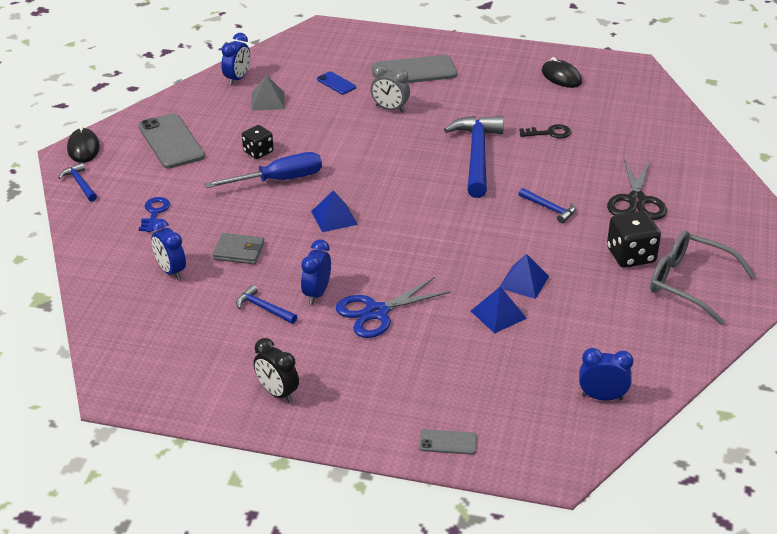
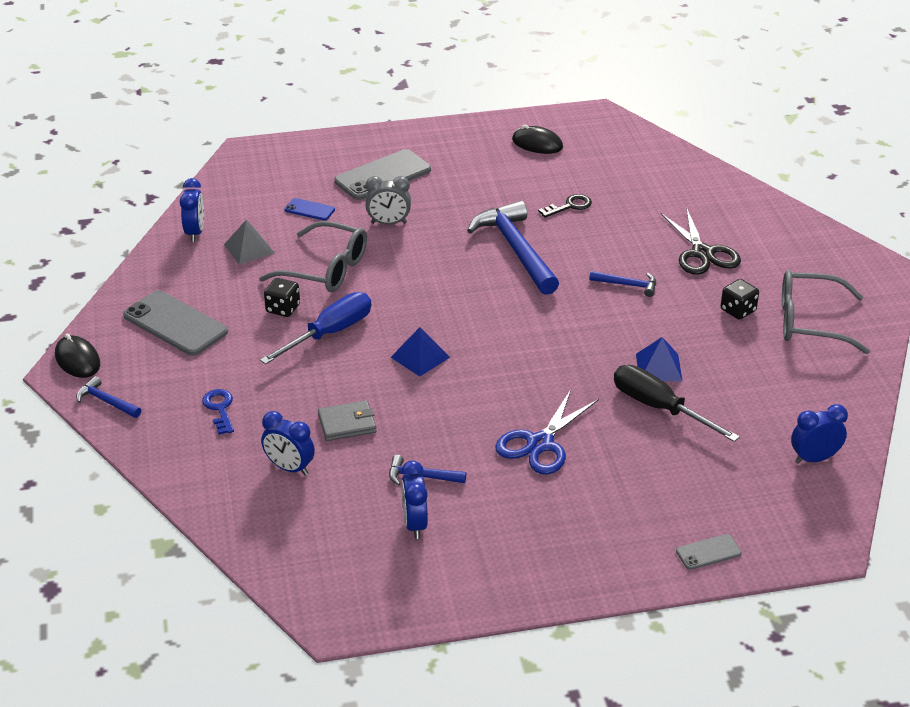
camera: 25 degrees left, 0 degrees up
(277, 393) = (505, 560): black clock -> none
(313, 131) = (326, 269): none -> grey glasses
(317, 293) = (464, 443): blue clock -> blue clock (415, 524)
(498, 314) = (659, 408): blue pyramid -> black screwdriver
(631, 255) = (738, 310): black dice -> black dice, size x0.64

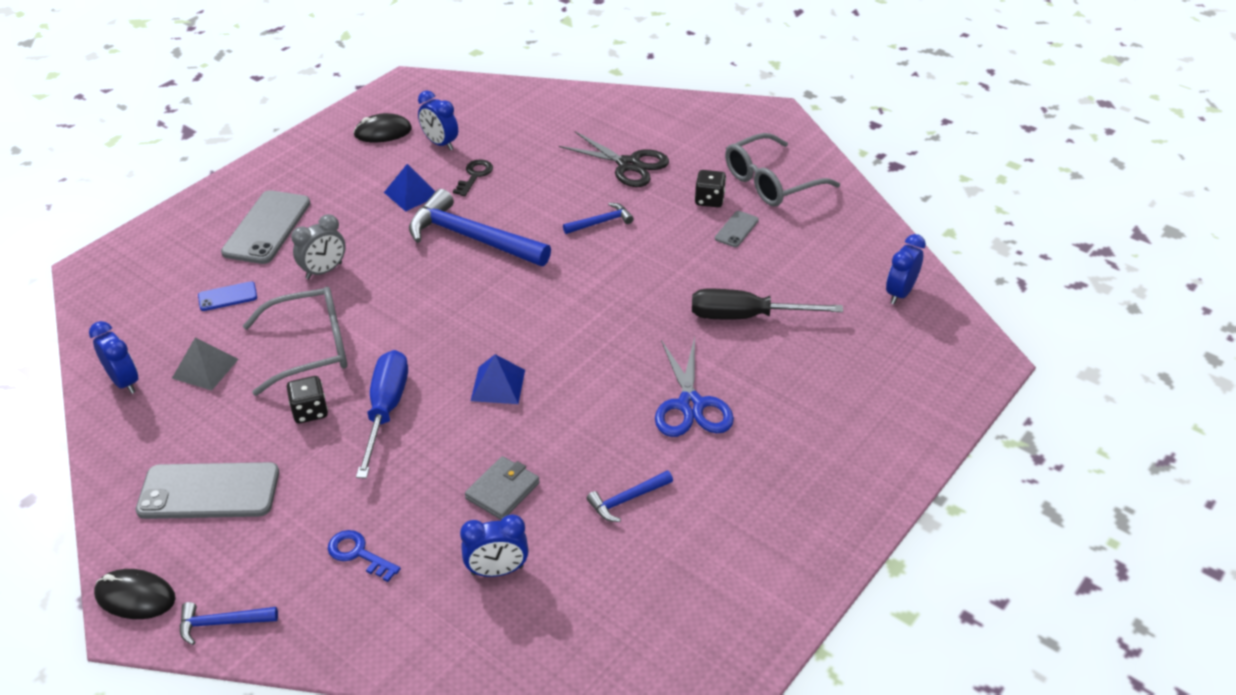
camera: 40 degrees left, 5 degrees up
(415, 524) = (672, 550): blue clock -> blue clock (440, 143)
(658, 367) = (705, 281): blue pyramid -> blue pyramid (411, 194)
(708, 552) = (919, 419): grey phone -> grey phone (736, 229)

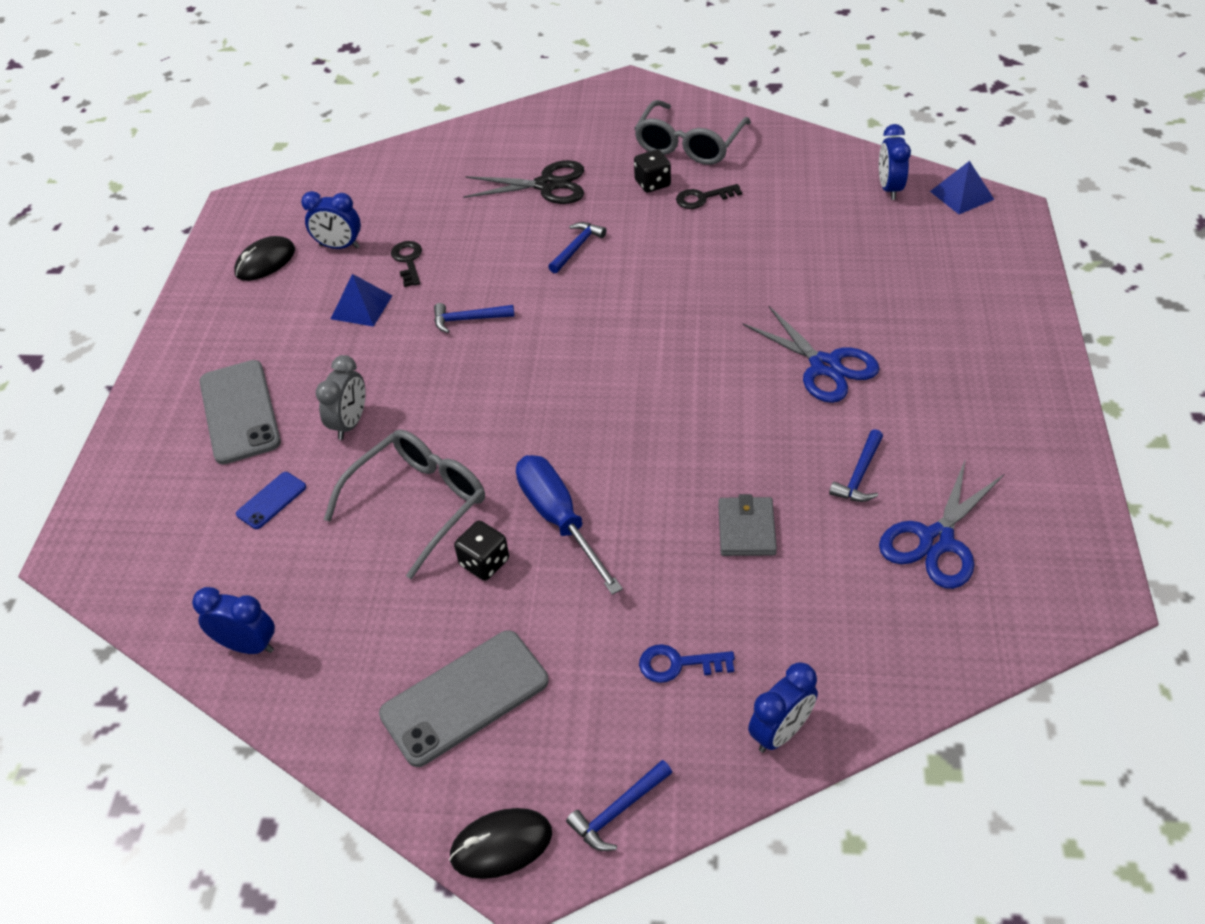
camera: 30 degrees left, 5 degrees up
(205, 368) = (326, 583): grey pyramid -> none
(471, 238) = (468, 319): blue hammer -> blue hammer, size x0.47
(497, 570) = (818, 601): blue clock -> blue clock (780, 732)
(498, 385) = (640, 439): blue pyramid -> blue pyramid (961, 195)
(631, 581) = (936, 540): none -> blue scissors
(736, 229) = (703, 198): grey phone -> black key
(746, 316) = (790, 268): black screwdriver -> none

